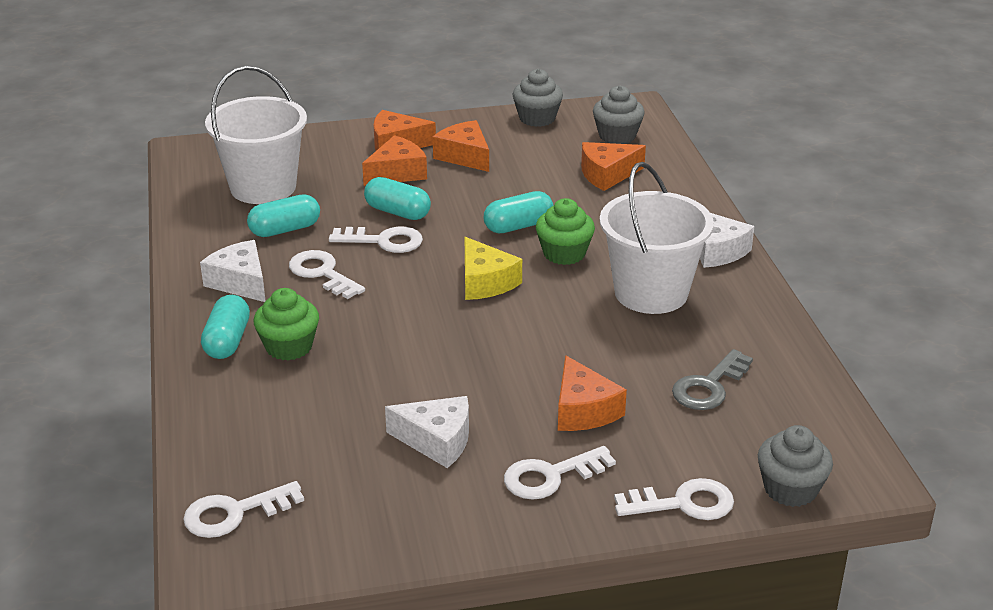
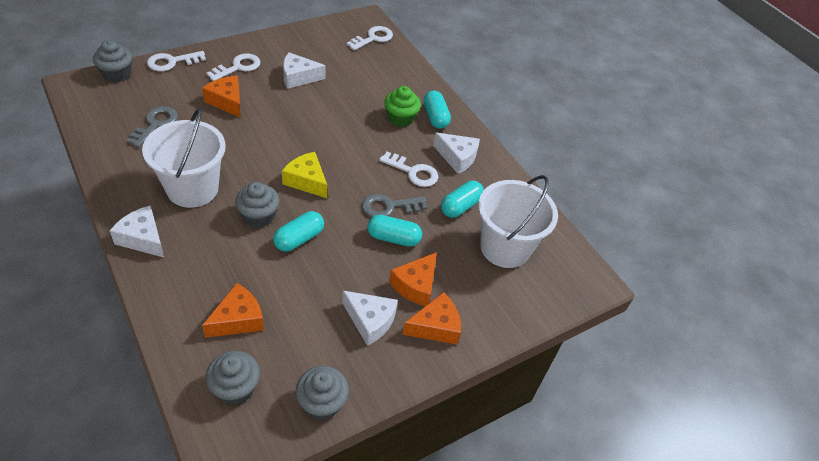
camera: 155 degrees right, 15 degrees up
(383, 241) = (389, 207): white key -> grey key
(464, 156) = (370, 321): orange cheese -> white cheese
(564, 253) = (259, 216): green cupcake -> grey cupcake

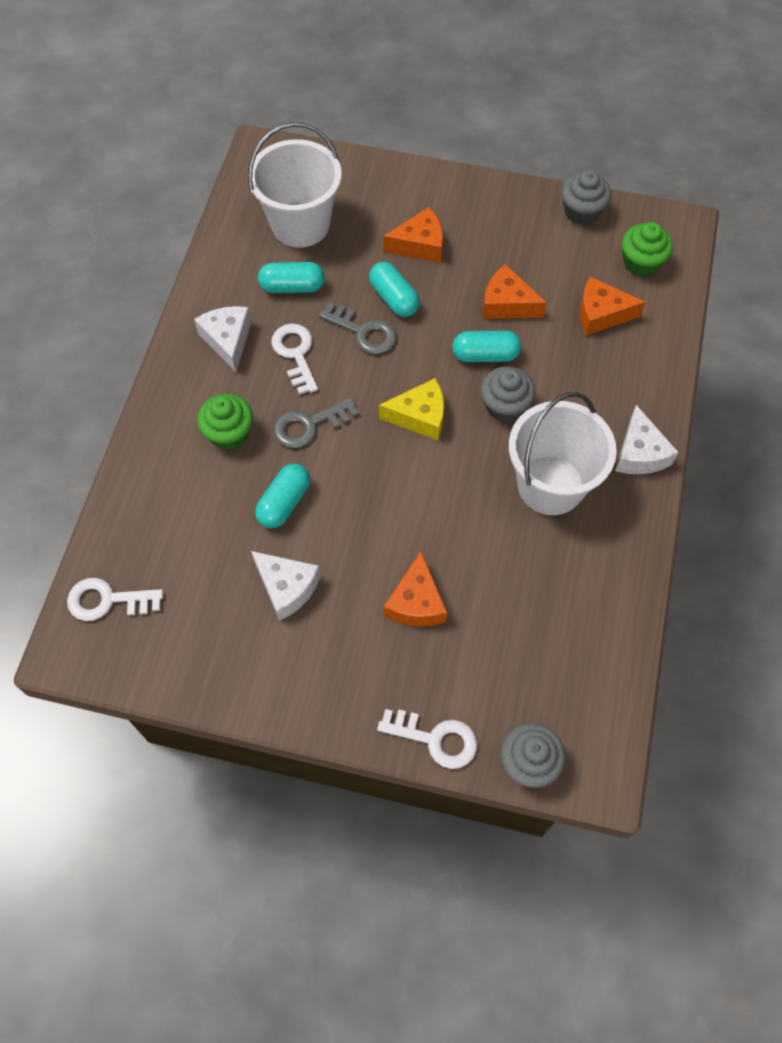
camera: 130 degrees left, 15 degrees up
(155, 124) = (533, 618): grey key -> grey key (309, 425)
(235, 388) = (641, 262): grey cupcake -> green cupcake
(238, 67) = (351, 664): white key -> none
(307, 181) = (419, 416): yellow cheese -> yellow cheese turned 90 degrees counterclockwise
(370, 321) = (489, 243): white cheese -> none
(435, 117) = (186, 408): turquoise capsule -> turquoise capsule (284, 503)
(435, 327) = (438, 205): orange cheese -> orange cheese (507, 304)

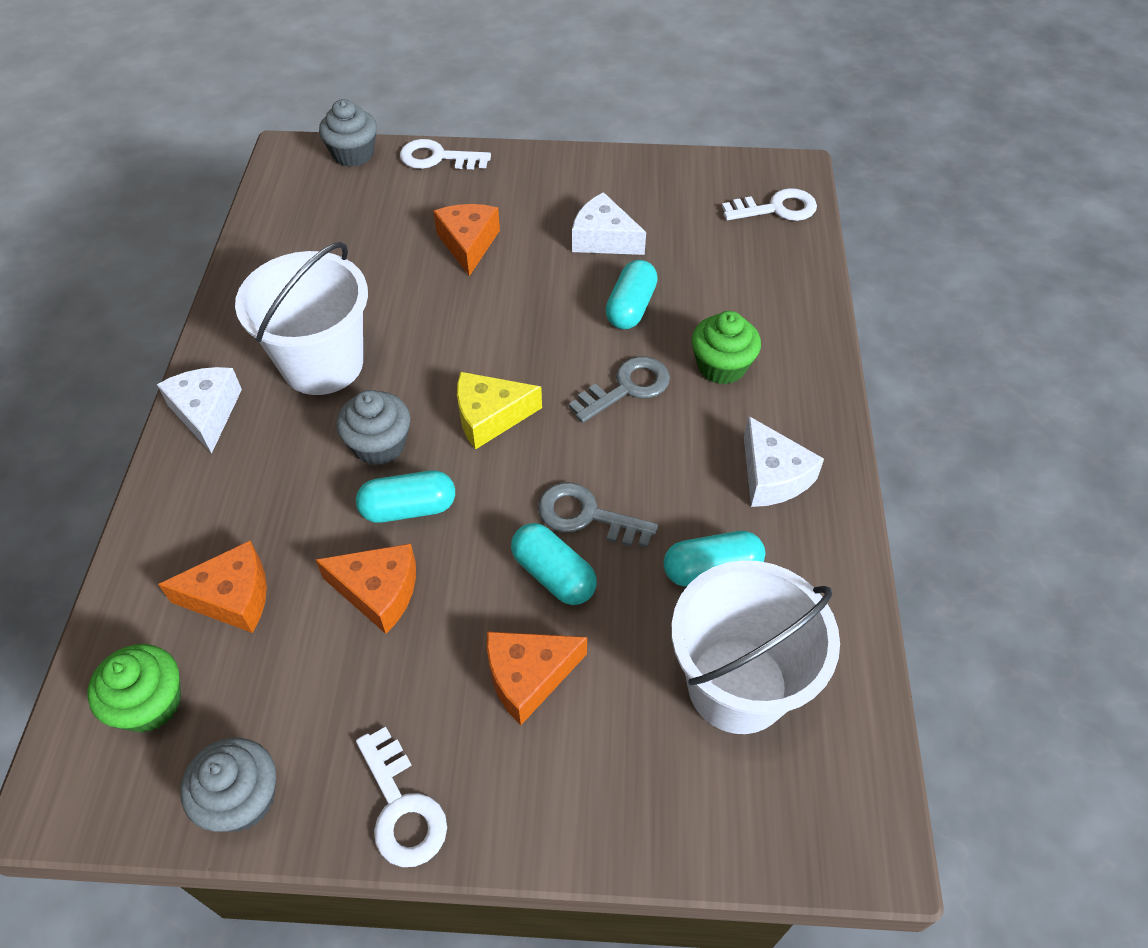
camera: 170 degrees right, 10 degrees down
(296, 354) = (673, 471): white key -> white key (401, 807)

